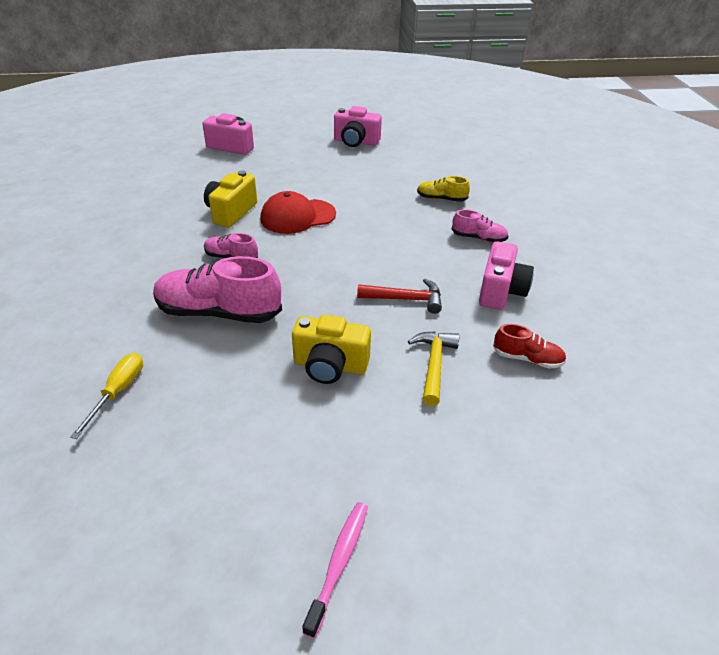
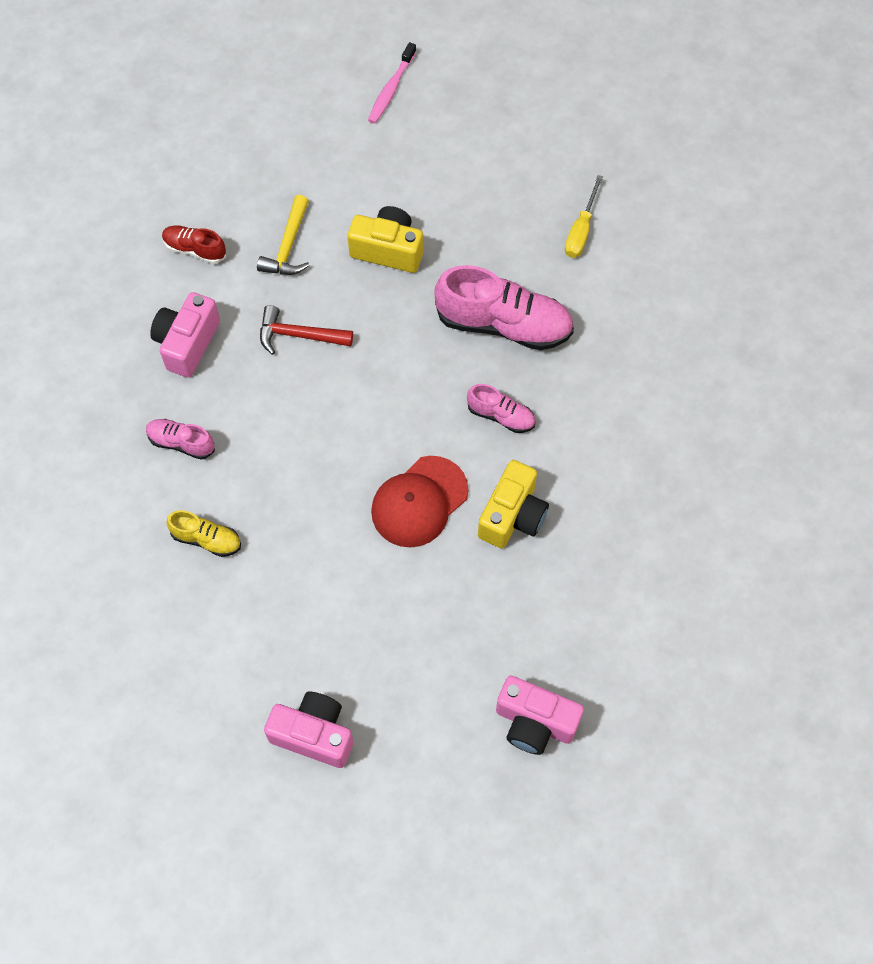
camera: 175 degrees left, 25 degrees up
(297, 216) = (419, 502): red cap -> red cap turned 150 degrees clockwise

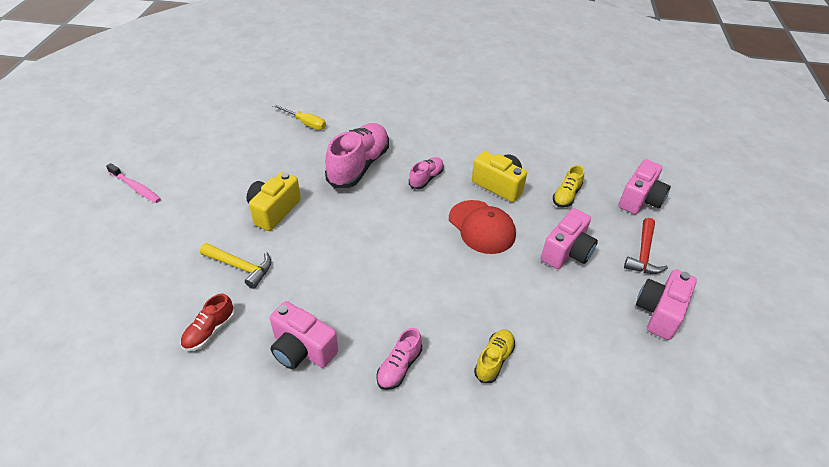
camera: 80 degrees left, 20 degrees down
(298, 335) = (325, 272): red hammer -> red hammer (643, 254)
(397, 615) = (567, 252): none -> pink camera
(515, 612) = (566, 196): none -> yellow shoe

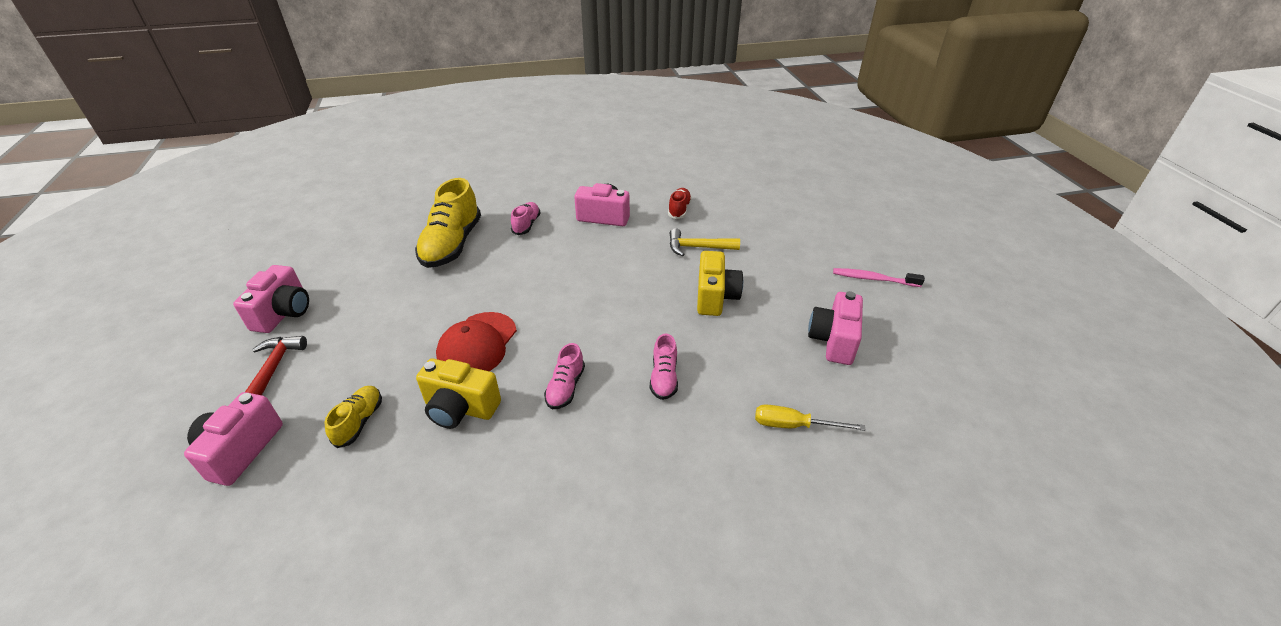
camera: 160 degrees right, 5 degrees down
(359, 166) = (664, 378): pink shoe -> pink shoe, size x0.51
(481, 227) = (477, 345): red cap -> red cap turned 105 degrees counterclockwise
(494, 360) = (452, 244): yellow shoe -> yellow shoe, size x1.97
(567, 252) = (373, 344): pink camera -> pink camera (833, 340)

